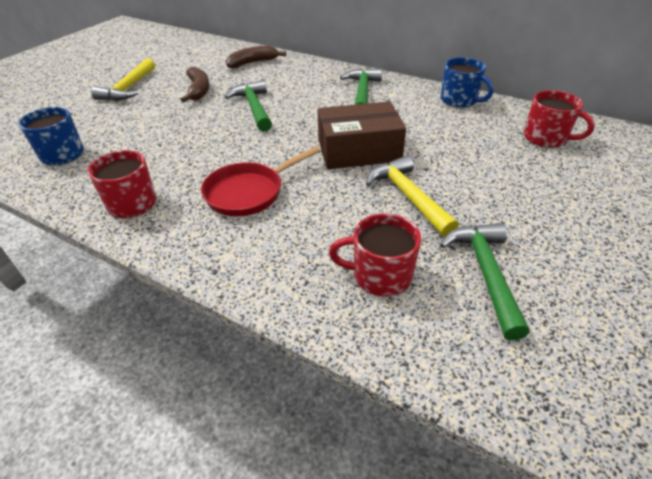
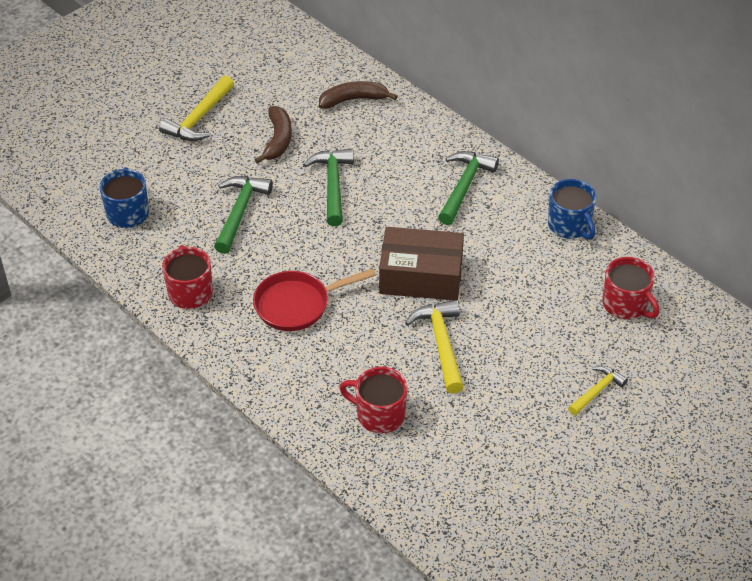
camera: 15 degrees right, 5 degrees up
(485, 273) = (464, 433): green hammer -> green hammer (240, 212)
(582, 204) = (597, 391): none -> yellow hammer

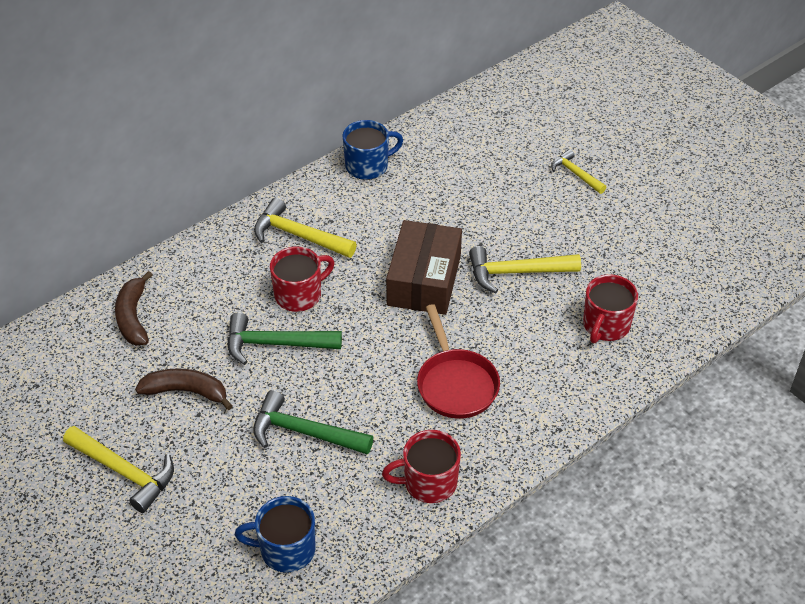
camera: 85 degrees left, 0 degrees up
(464, 186) = (298, 235): green hammer -> yellow hammer
(625, 305) = (474, 142): red mug -> red mug (299, 295)

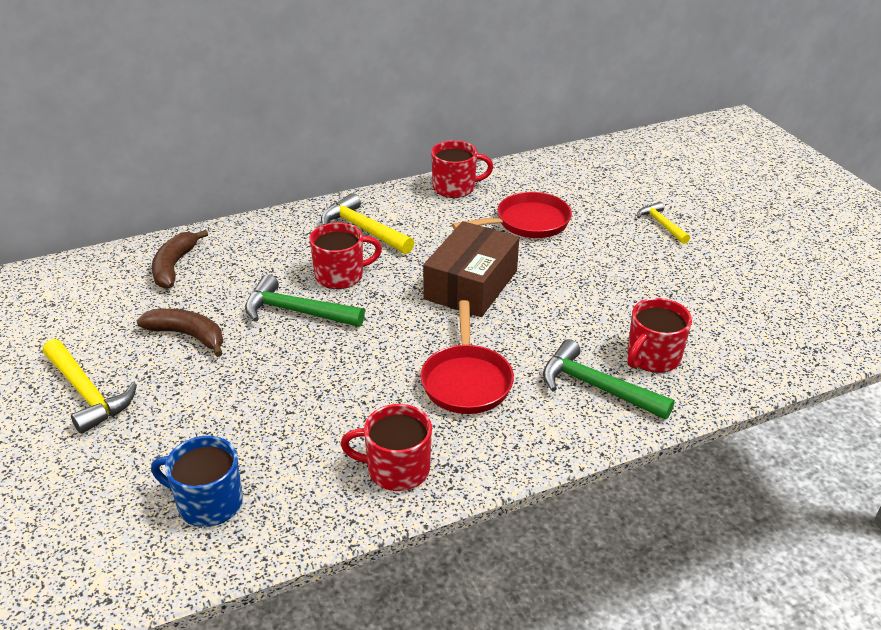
camera: 15 degrees right, 10 degrees down
(304, 432) = (285, 394): green hammer -> green hammer (596, 387)
(368, 166) = (455, 188): blue mug -> red mug
(452, 196) = (527, 223): none -> red pan
(516, 272) = (570, 294): yellow hammer -> none

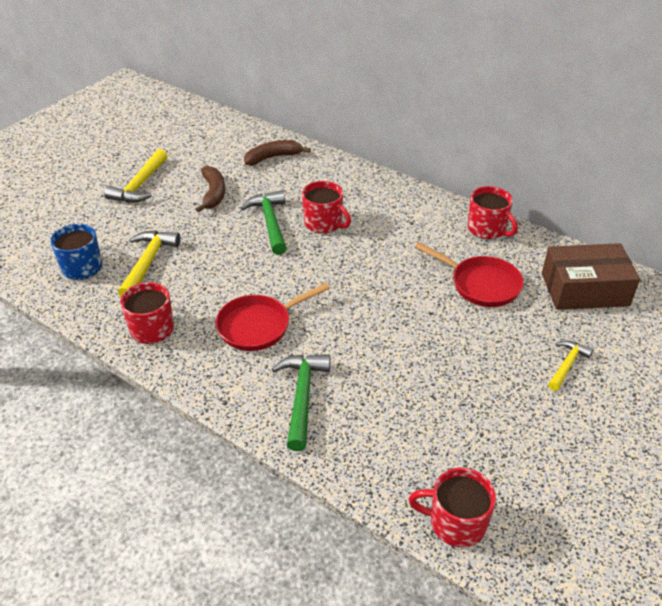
camera: 60 degrees right, 5 degrees up
(363, 229) = (386, 210): yellow hammer -> yellow hammer (148, 263)
(471, 285) = (369, 286): brown box -> brown box (584, 289)
(652, 357) = (365, 418): red mug -> red mug (455, 523)

